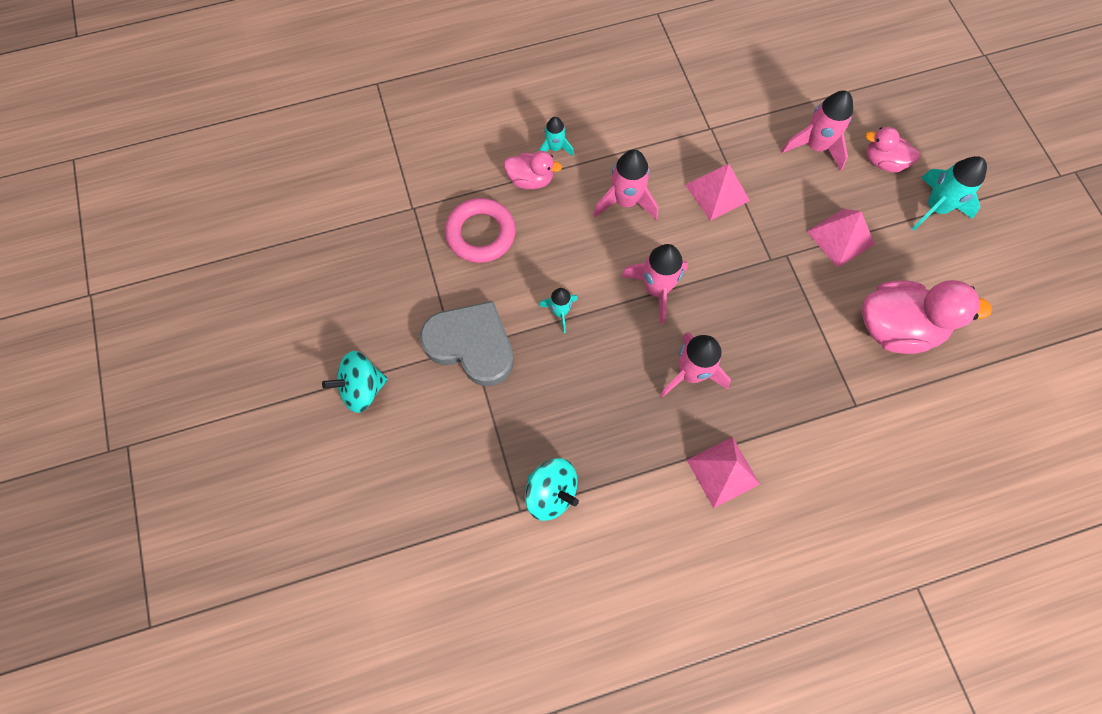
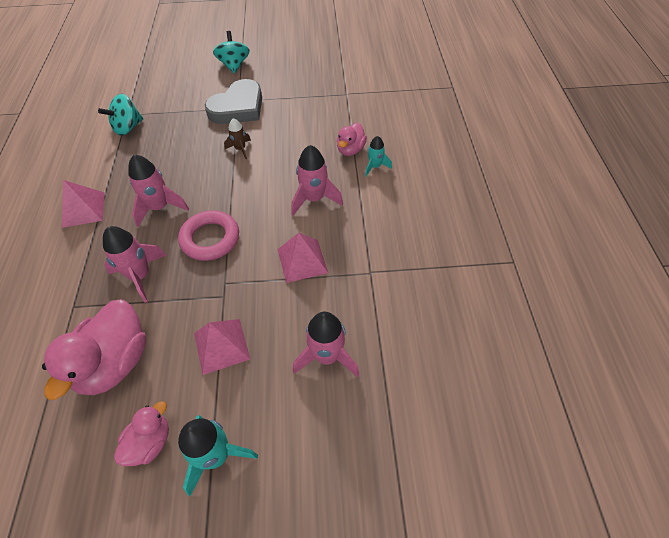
camera: 105 degrees right, 15 degrees down
(481, 234) = (315, 120): pink ring -> pink ring (210, 239)
(560, 312) = (240, 149): turquoise rocket -> brown rocket
(656, 289) = (233, 202): pink rocket -> pink rocket (140, 276)
(883, 162) = (289, 420): pink duck -> pink duck (150, 442)

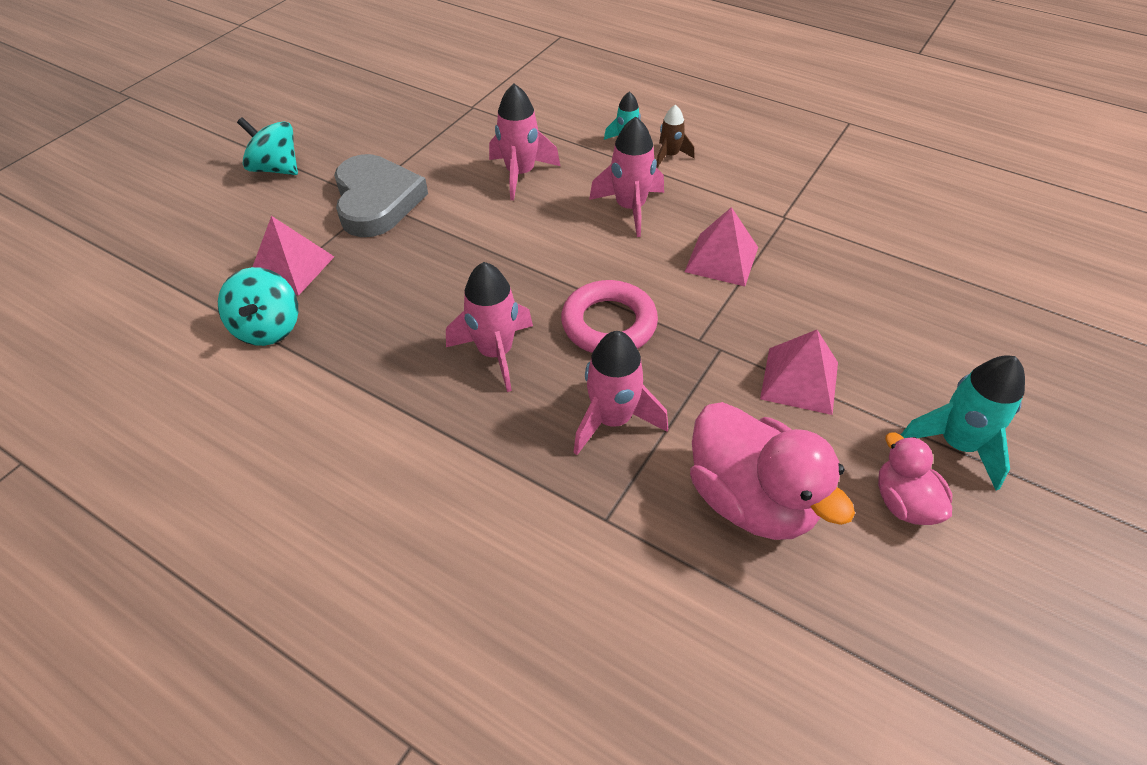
camera: 55 degrees left, 5 degrees down
(83, 209) = (404, 443): pink pyramid -> pink pyramid (291, 267)
(240, 149) = (466, 232): brown rocket -> brown rocket (670, 156)
(327, 356) = (877, 298): pink rocket -> pink rocket (520, 174)
(350, 150) = (578, 146): pink duck -> none

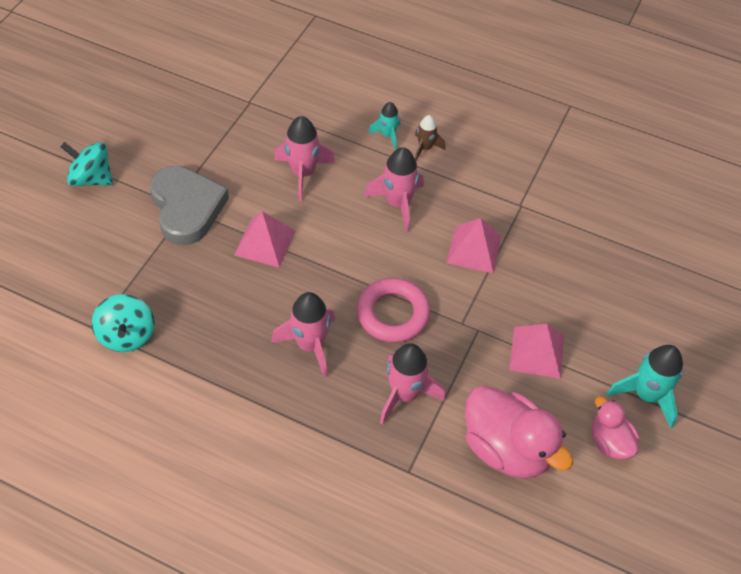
camera: 10 degrees left, 5 degrees up
(291, 267) = (131, 278): pink pyramid -> pink pyramid (264, 243)

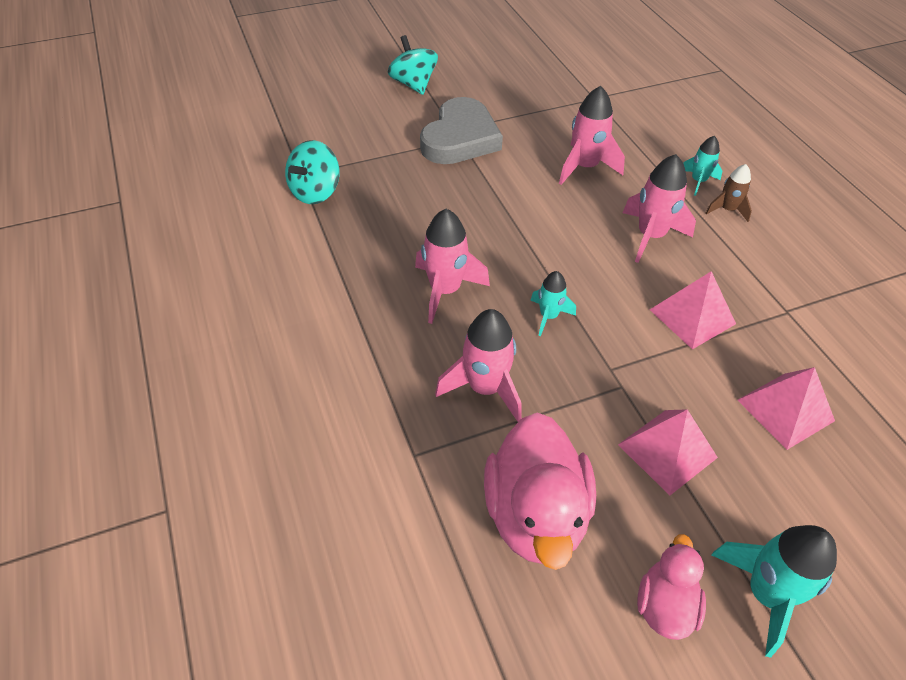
camera: 45 degrees right, 5 degrees down
(264, 243) = (494, 195): pink pyramid -> pink pyramid (785, 410)
(393, 314) = (548, 316): pink ring -> turquoise rocket

